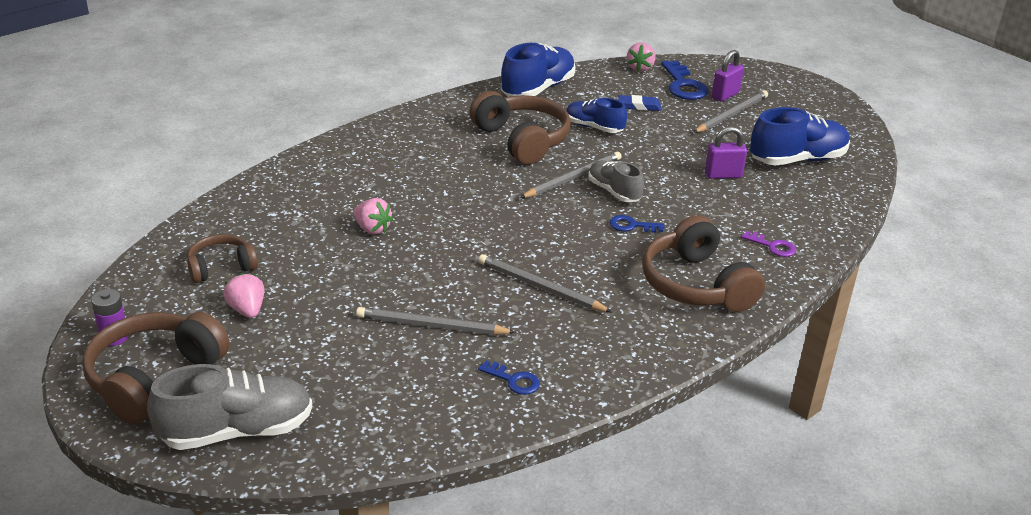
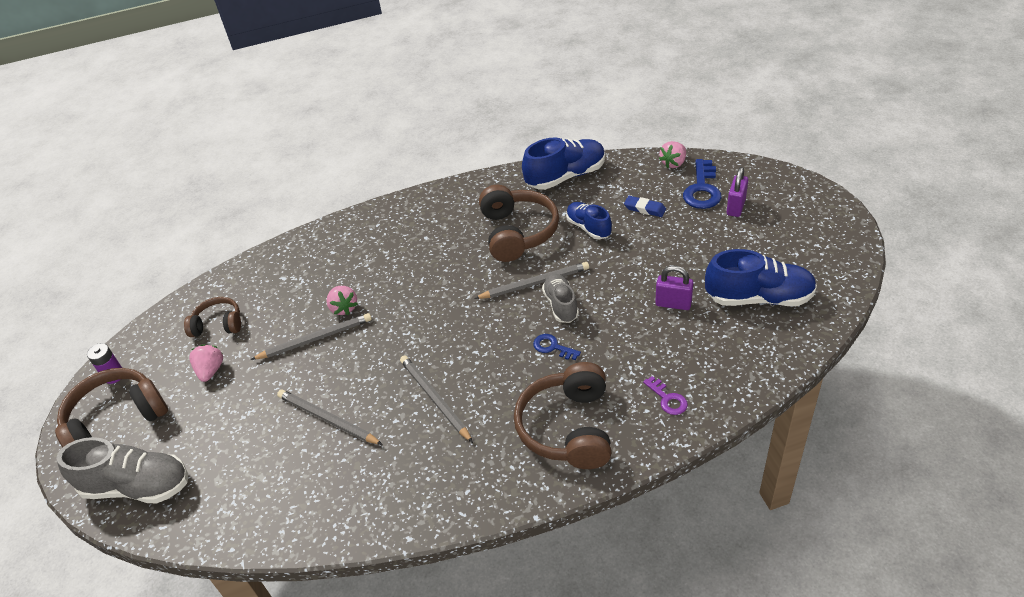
camera: 30 degrees right, 10 degrees up
(514, 380) = (354, 493): blue key -> none
(725, 95) = (735, 207): purple padlock -> purple padlock turned 45 degrees counterclockwise
(731, 115) = (727, 232): grey pencil -> grey pencil (315, 339)

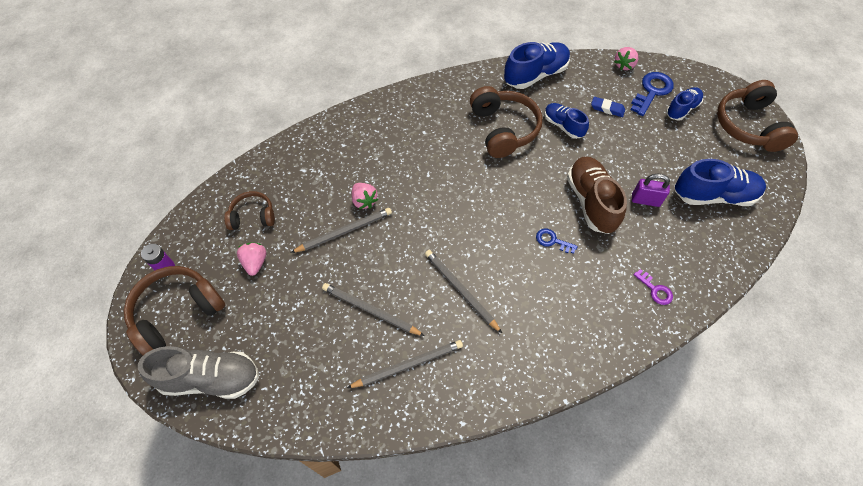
camera: 10 degrees left, 15 degrees up
(534, 283) = (526, 179): grey pencil -> grey pencil (408, 365)
(561, 305) = (552, 200): grey shoe -> none
(568, 428) = (578, 317): brown headphones -> brown headphones (748, 126)
(607, 306) = (591, 202): none -> brown shoe
(702, 189) = (652, 91): blue key -> blue key turned 150 degrees counterclockwise
(735, 207) = (682, 109): purple padlock -> blue shoe

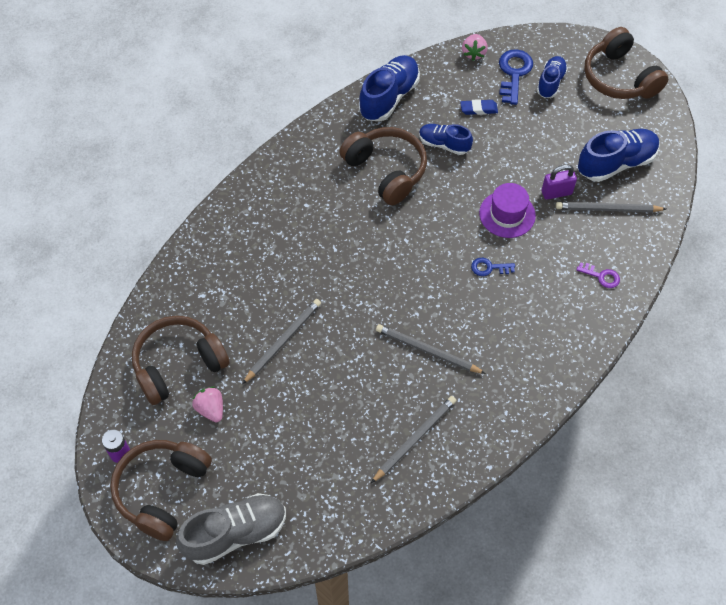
camera: 25 degrees left, 0 degrees up
(252, 216) = (178, 365): brown headphones -> brown headphones, size x1.73
(364, 201) = (285, 302): pink strawberry -> none
(370, 310) = (352, 405): grey pencil -> grey pencil (607, 209)
(591, 202) = (507, 214): brown shoe -> purple hat

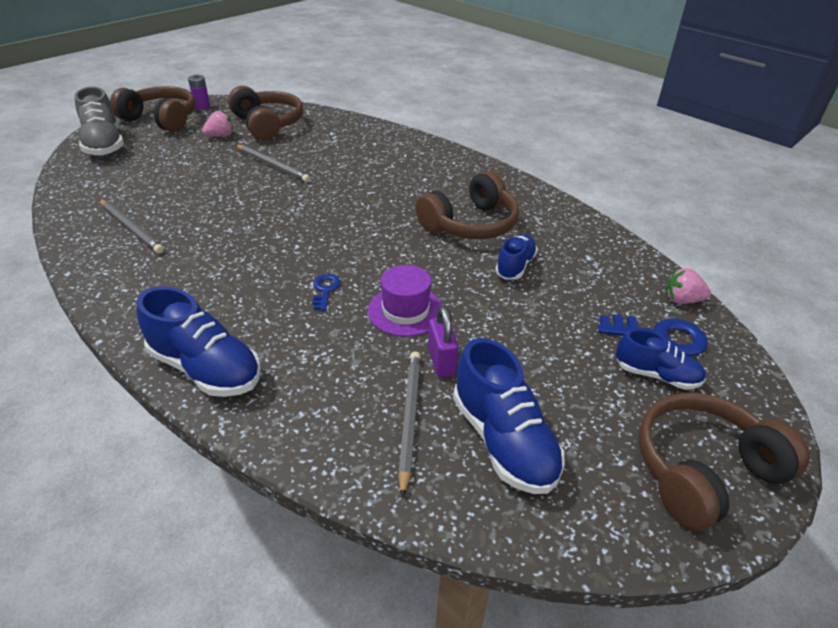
camera: 90 degrees right, 20 degrees down
(389, 97) = (579, 230): blue shoe -> blue shoe (206, 369)
(427, 351) = (228, 240): grey pencil -> none
(478, 109) = (581, 298): blue eraser -> none
(601, 276) = (287, 396): purple key -> none

